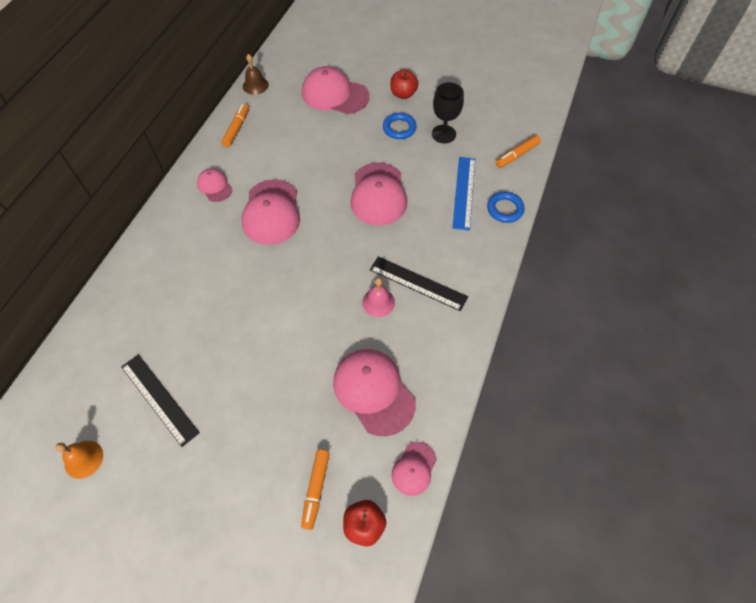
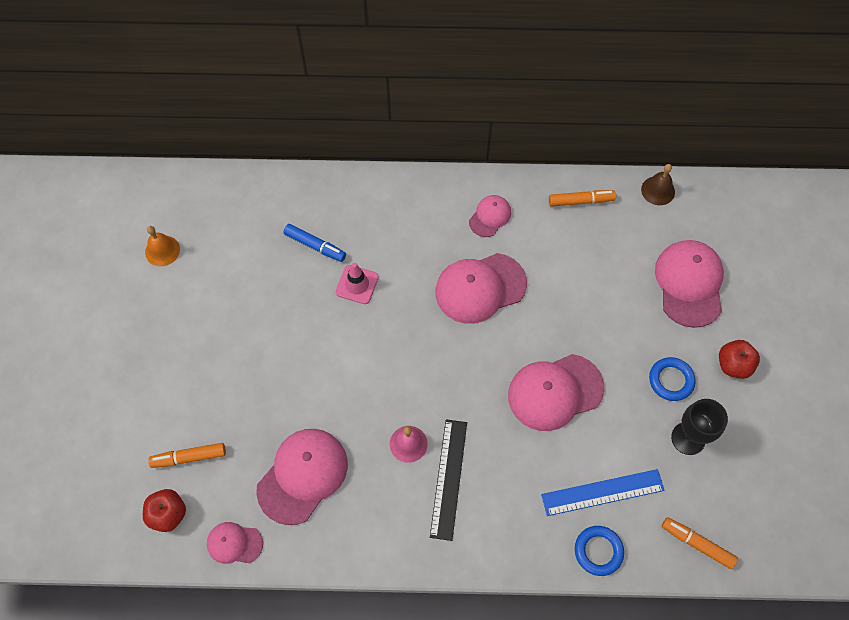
camera: 70 degrees right, 5 degrees up
(159, 399) = (233, 282): black ruler -> none
(164, 318) = (315, 246): none -> blue marker
(220, 297) = (357, 284): none -> pink traffic cone

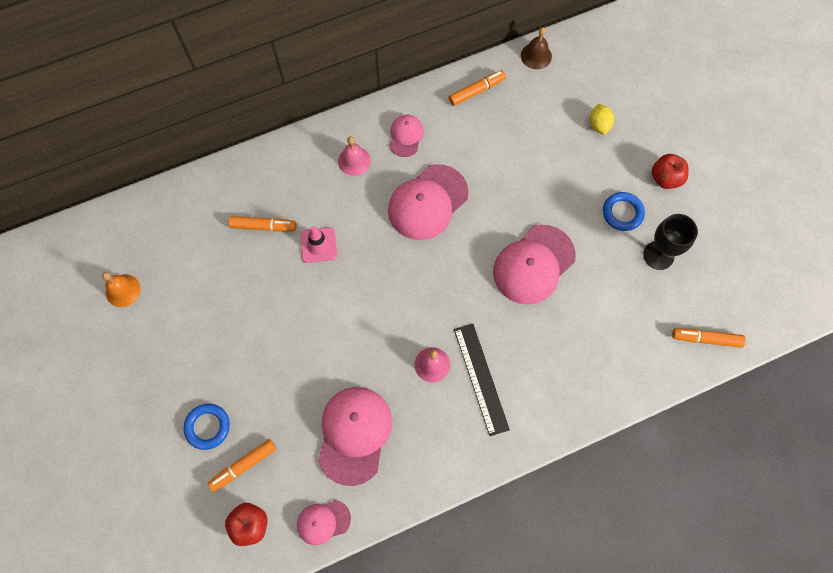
camera: 25 degrees left, 5 degrees up
(315, 246) = (263, 226): blue marker -> orange marker
(429, 220) = (354, 161): none -> pink bell
(598, 551) = (632, 382): blue ring -> blue ring (207, 427)
(602, 492) = (612, 331): blue ruler -> none
(689, 284) = (599, 125): pink cap -> yellow lemon

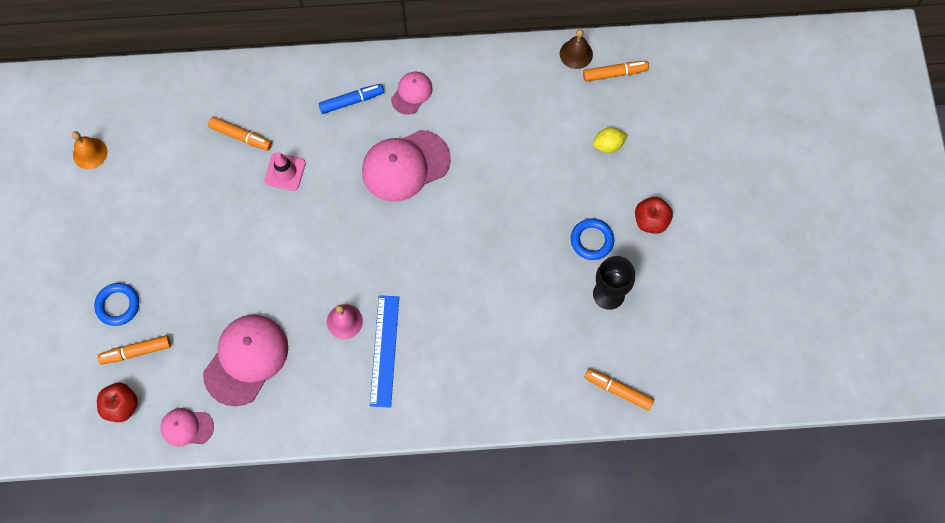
camera: 20 degrees right, 0 degrees up
(354, 161) = (352, 101): pink bell -> blue marker
(476, 91) = (501, 71): orange marker -> orange marker (615, 73)
(480, 378) = (384, 350): black ruler -> blue ruler
(533, 264) = (481, 261): pink cap -> none
(599, 125) = (608, 145): yellow lemon -> yellow lemon turned 60 degrees clockwise

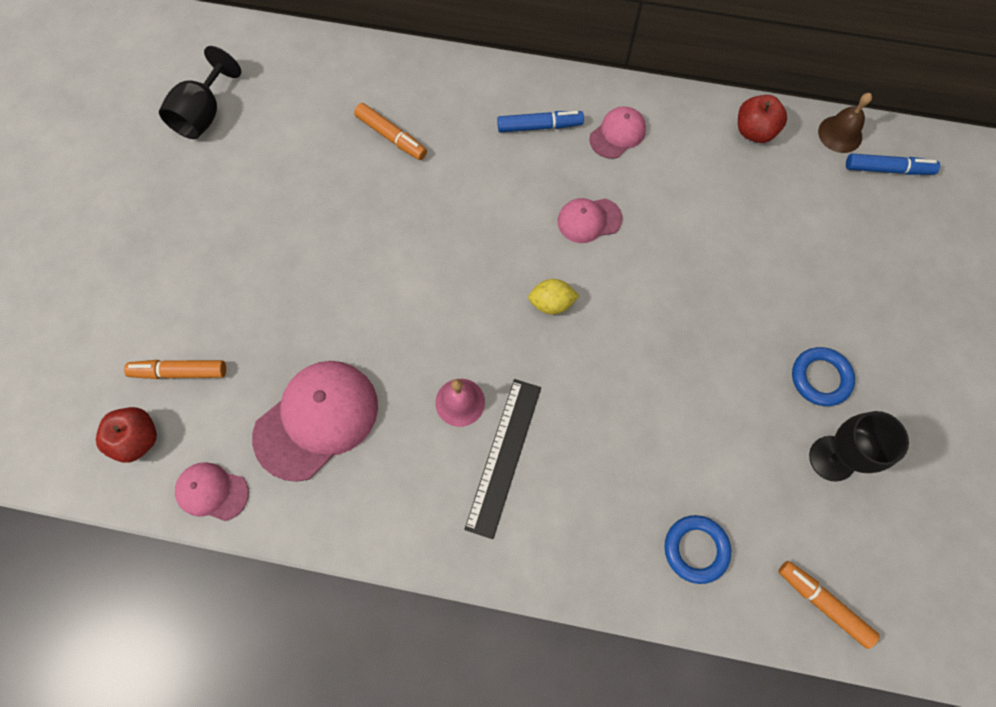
camera: 15 degrees right, 0 degrees up
(90, 153) = (204, 114): orange bell -> black goblet
(118, 305) = (176, 306): blue ring -> blue ring (696, 549)
(285, 172) = (434, 191): pink traffic cone -> none
(384, 350) = (503, 456): blue ruler -> black ruler
(405, 166) = (589, 220): pink cap -> pink cap, size x0.54
(608, 145) = (864, 257): yellow lemon -> yellow lemon (551, 303)
(615, 73) = (888, 169): orange marker -> blue marker
(651, 221) = (908, 372): red apple -> red apple (754, 131)

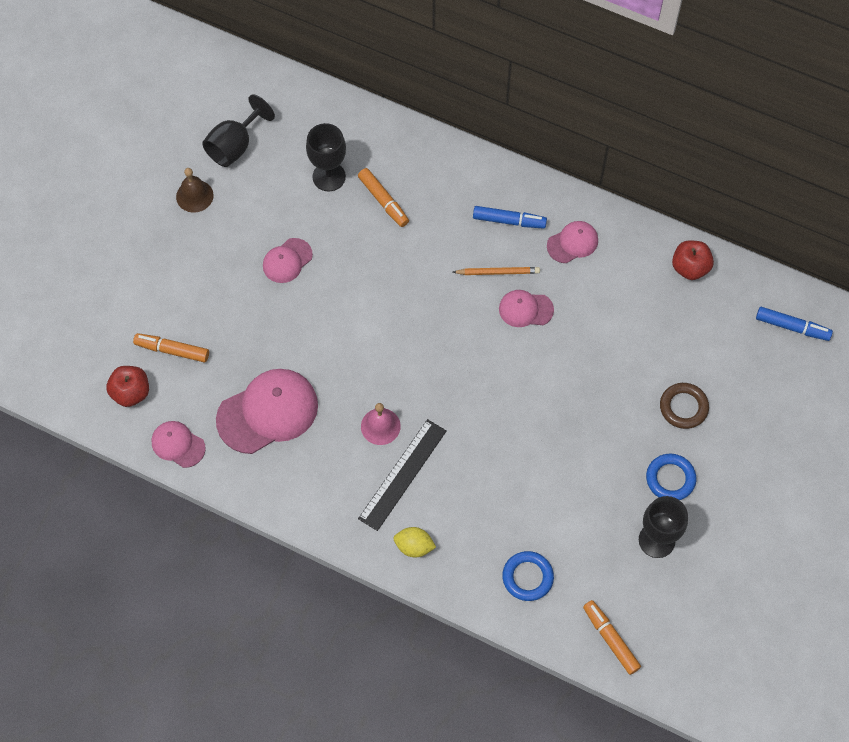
camera: 15 degrees right, 5 degrees down
(296, 230) = (287, 261): none -> pink cap
(321, 124) = (329, 177): none -> black goblet
(544, 186) = (498, 272): none -> orange pencil
(551, 303) = (474, 368): yellow lemon -> yellow lemon (414, 546)
(804, 289) = (683, 407): none -> brown ring
(840, 134) = (763, 287): brown bell -> brown bell (194, 196)

